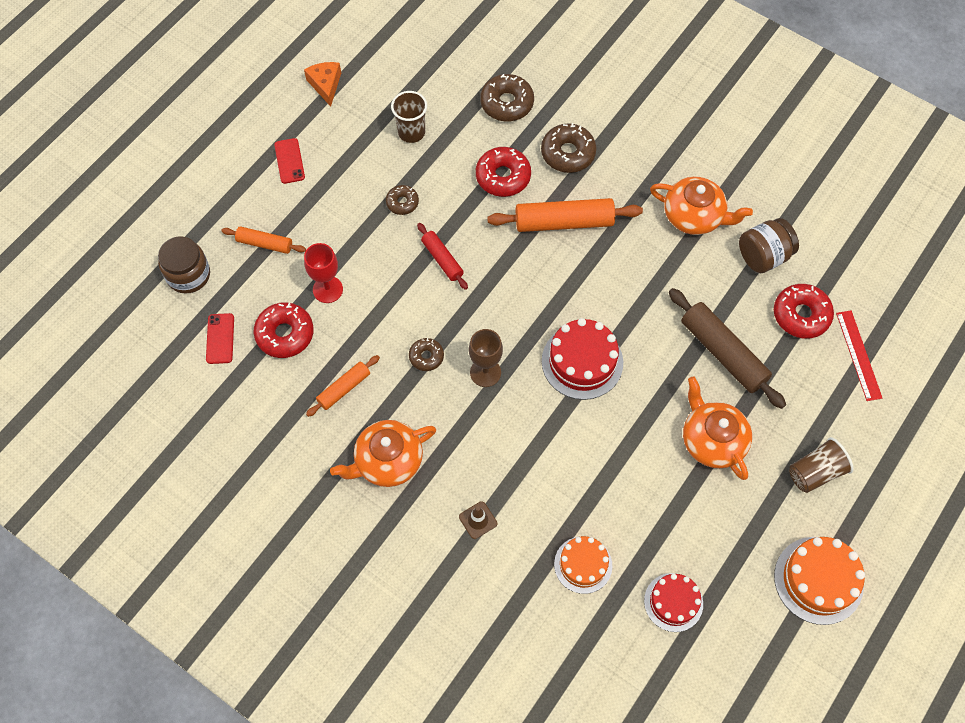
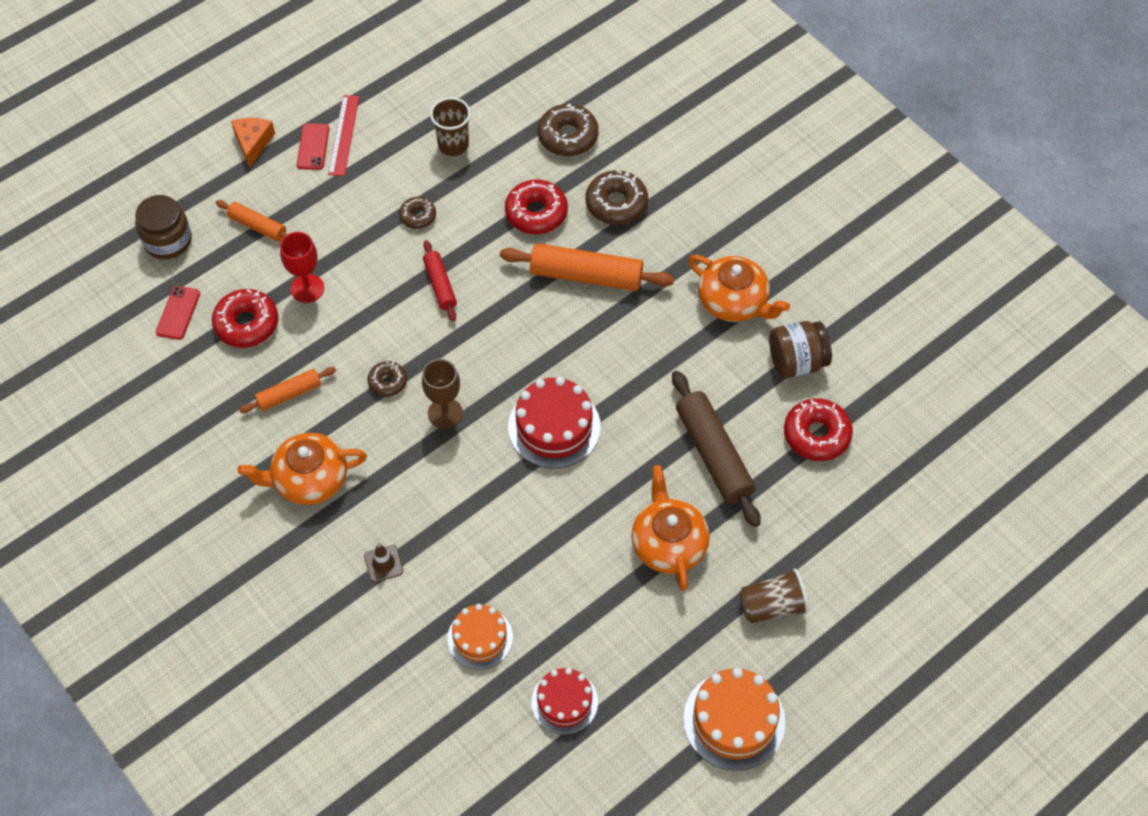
camera: 15 degrees right, 5 degrees down
(325, 85) = (378, 76): orange cheese -> orange cheese (253, 143)
(858, 355) = (866, 493): red ruler -> red ruler (343, 135)

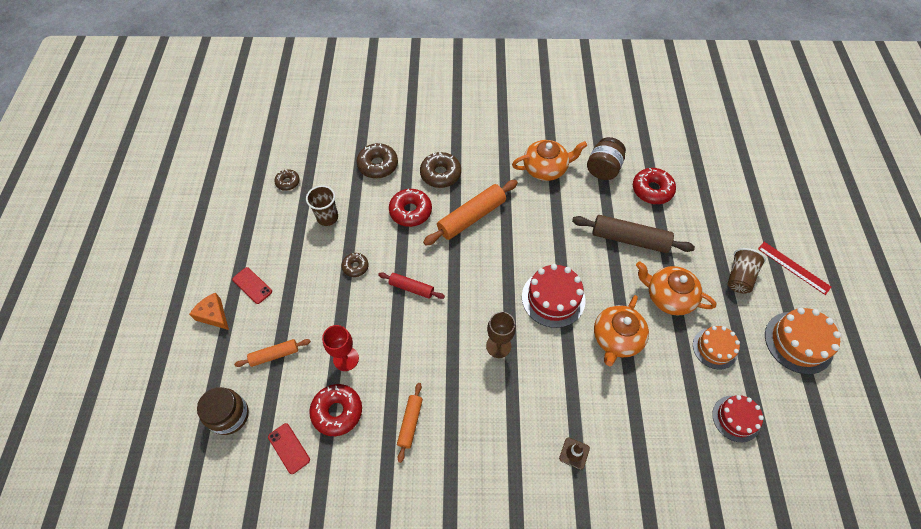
camera: 50 degrees left, 0 degrees up
(309, 479) = (481, 455): orange teapot -> orange teapot (616, 338)
(343, 135) = (262, 264): red ruler -> red ruler (793, 268)
(387, 382) = (451, 361): brown donut -> brown donut (288, 182)
(480, 638) = (663, 434): orange cake -> orange cake (715, 348)

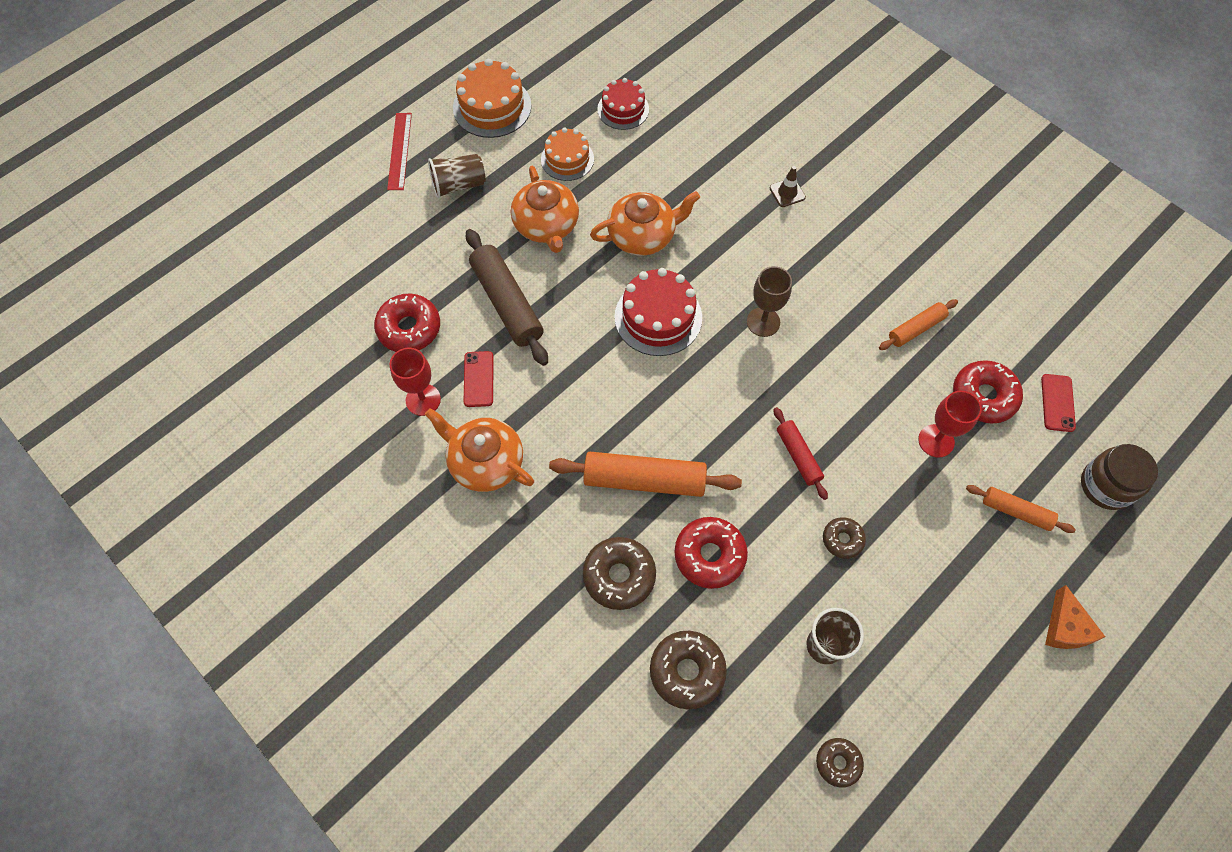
camera: 135 degrees left, 5 degrees up
(252, 285) = (992, 628): red phone -> red phone (478, 379)
(603, 169) = (423, 400): brown jar -> red goblet

